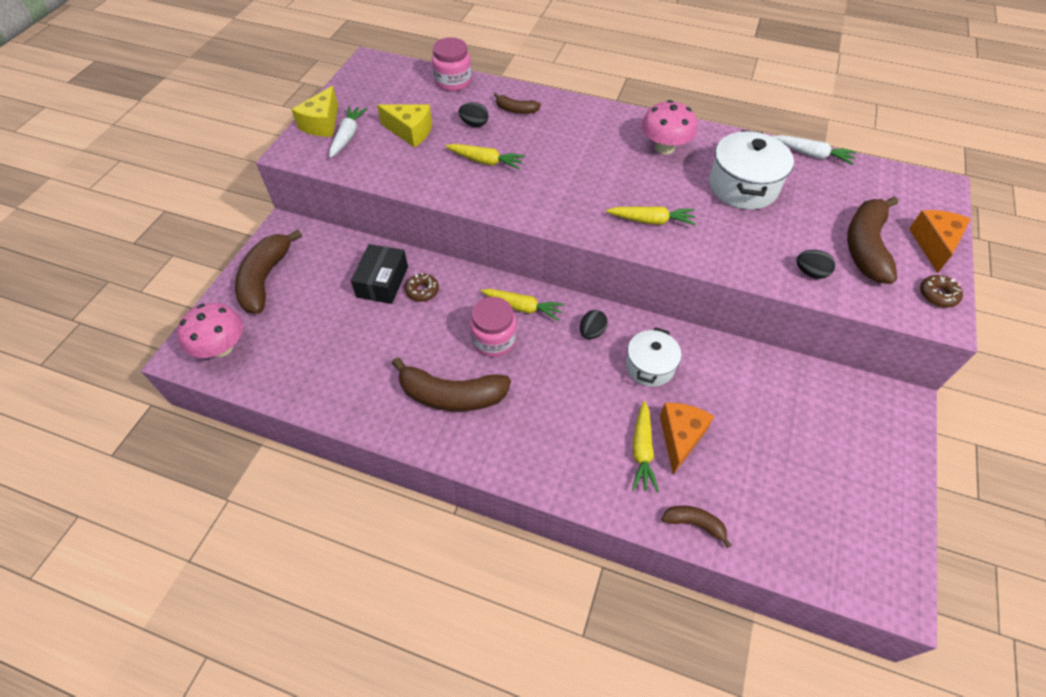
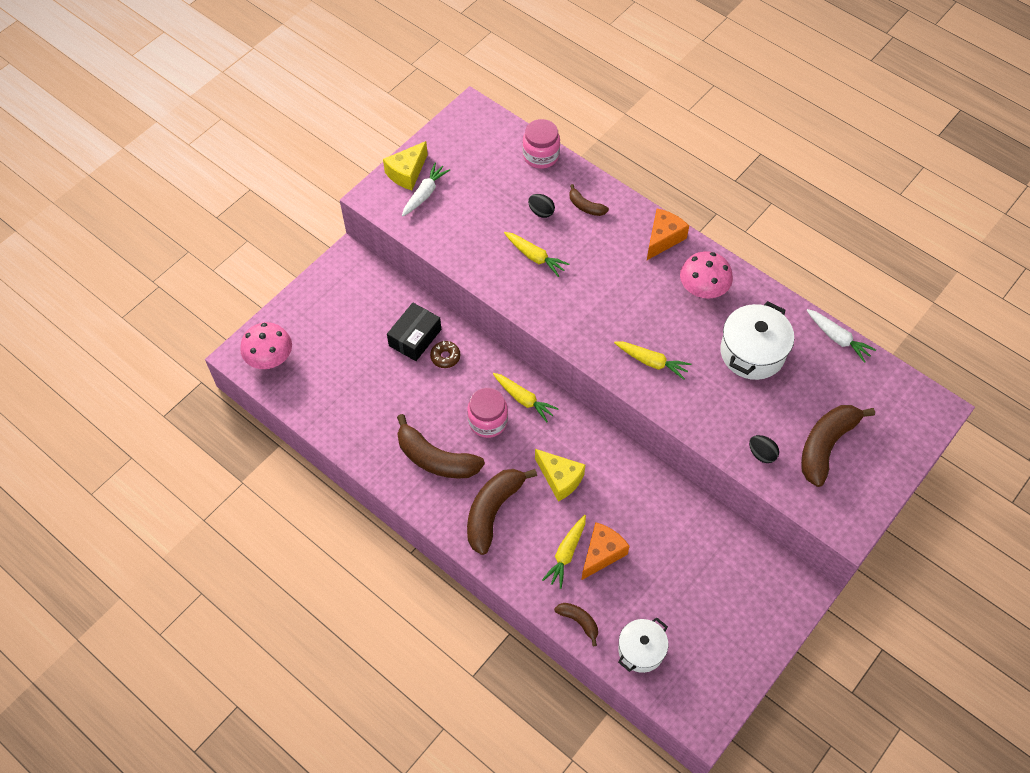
camera: 20 degrees right, 5 degrees up
(265, 279) = (319, 304): brown banana -> brown banana (493, 511)
(410, 132) = (481, 204): yellow cheese -> yellow cheese (560, 479)
(592, 332) = (572, 441): black egg -> none
(650, 366) = (606, 487): white pot -> white pot (641, 650)
(933, 244) = (889, 462): orange cheese -> orange cheese (663, 239)
(937, 295) = (859, 509): brown donut -> none

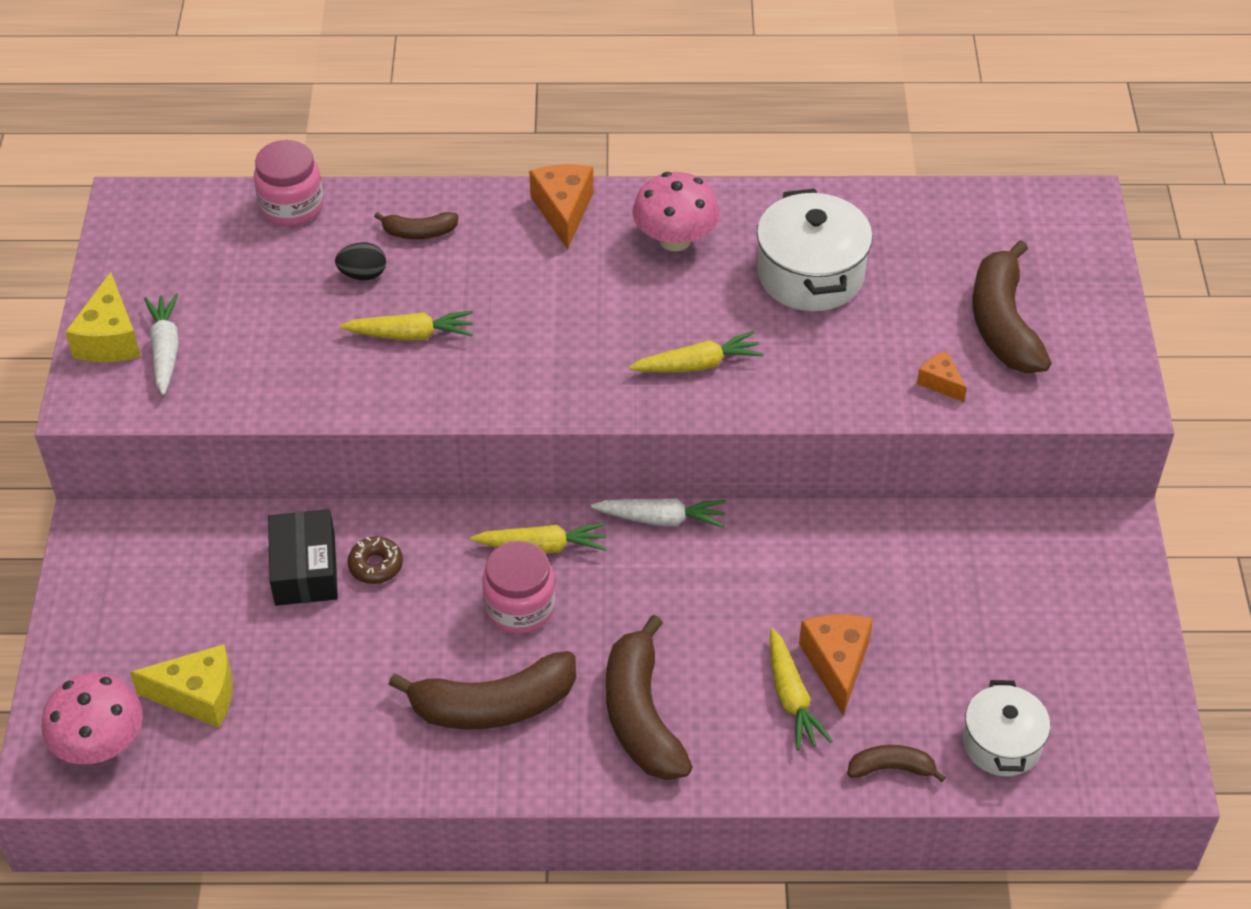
camera: 40 degrees left, 10 degrees down
(560, 479) = (691, 611): yellow cheese -> yellow cheese (198, 696)
(761, 454) = (940, 383): black egg -> orange cheese
(837, 338) = (893, 196): white carrot -> white carrot (661, 519)

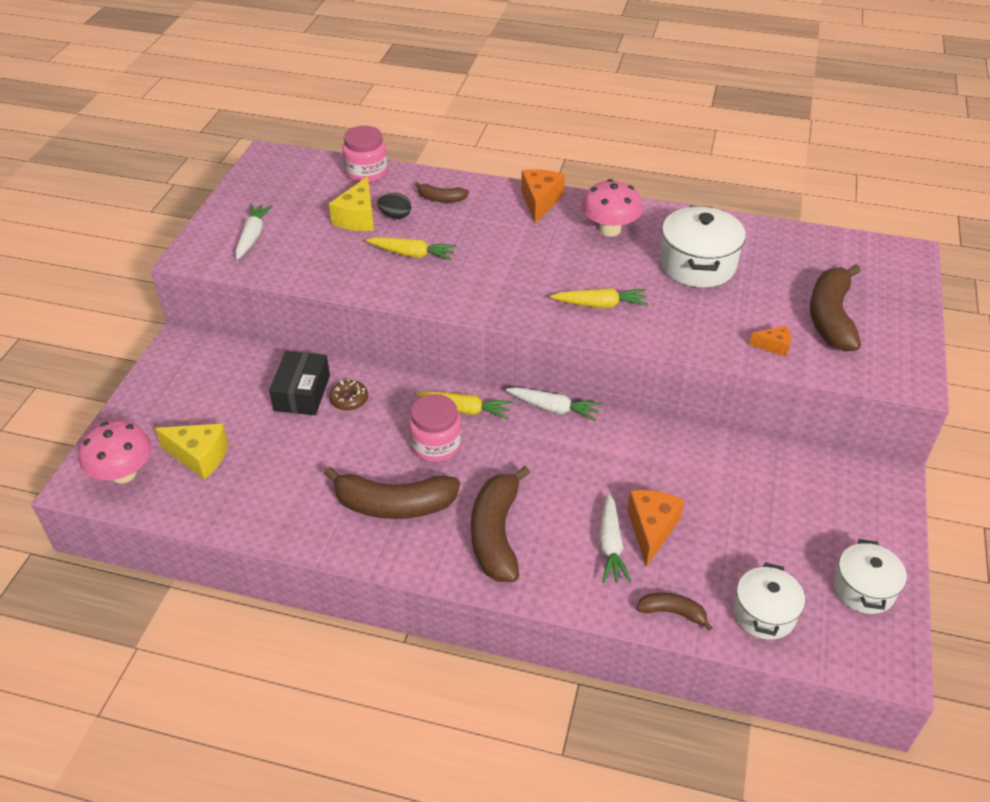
camera: 15 degrees right, 5 degrees down
(110, 339) = (221, 225): yellow cheese -> yellow cheese (358, 218)
(791, 697) = (610, 545): yellow carrot -> white carrot
(940, 383) = (774, 346): orange cheese -> orange cheese turned 120 degrees clockwise
(1112, 684) = (864, 589): none -> white pot

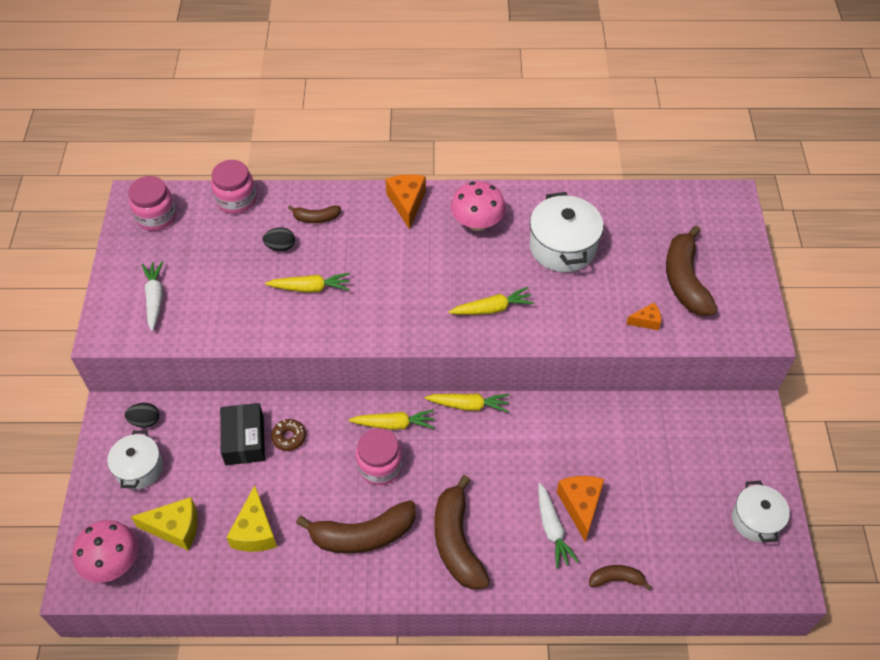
camera: 15 degrees left, 10 degrees up
(209, 357) = (145, 421): none -> black egg
(283, 173) = (156, 217): none -> pink jar
(358, 218) = (246, 256): yellow cheese -> yellow cheese (255, 531)
(553, 408) = (468, 405): white carrot -> yellow carrot
(764, 613) = (686, 562): white pot -> white pot (139, 468)

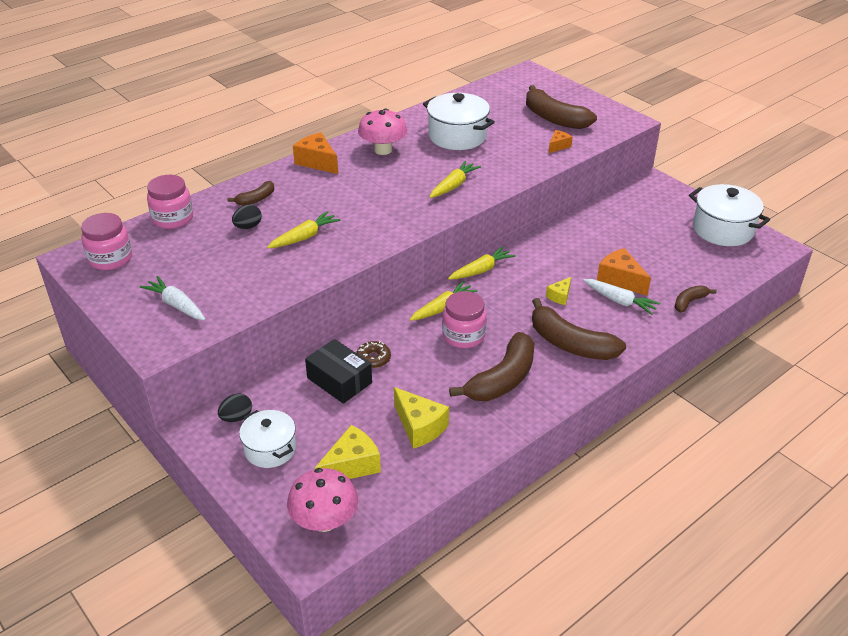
camera: 40 degrees left, 15 degrees down
(505, 484) = (560, 296): none -> yellow cheese
(755, 520) = (722, 229): white pot -> white pot, size x1.53

